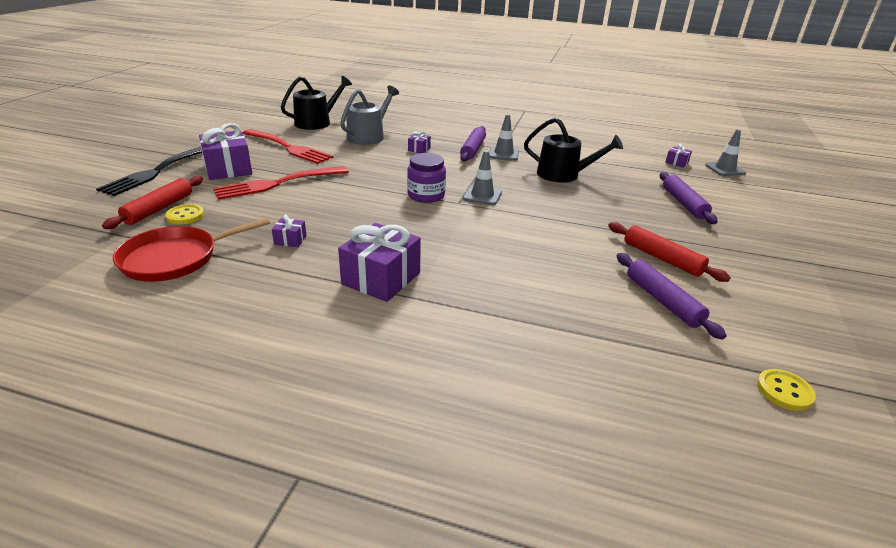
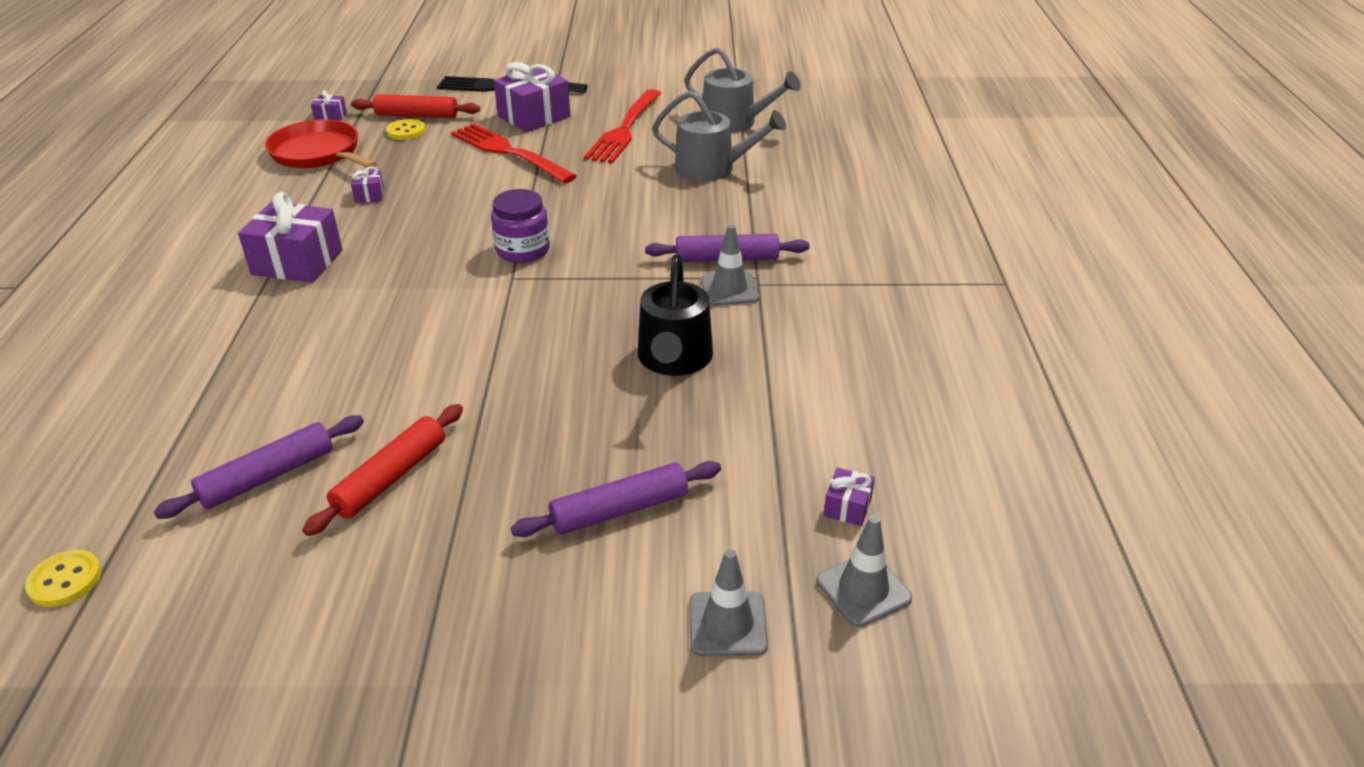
camera: 75 degrees right, 5 degrees up
(316, 122) = (735, 122): black watering can -> grey watering can
(419, 149) = (691, 214): purple gift -> purple gift (331, 117)
(482, 196) = (544, 293): grey traffic cone -> grey traffic cone (727, 624)

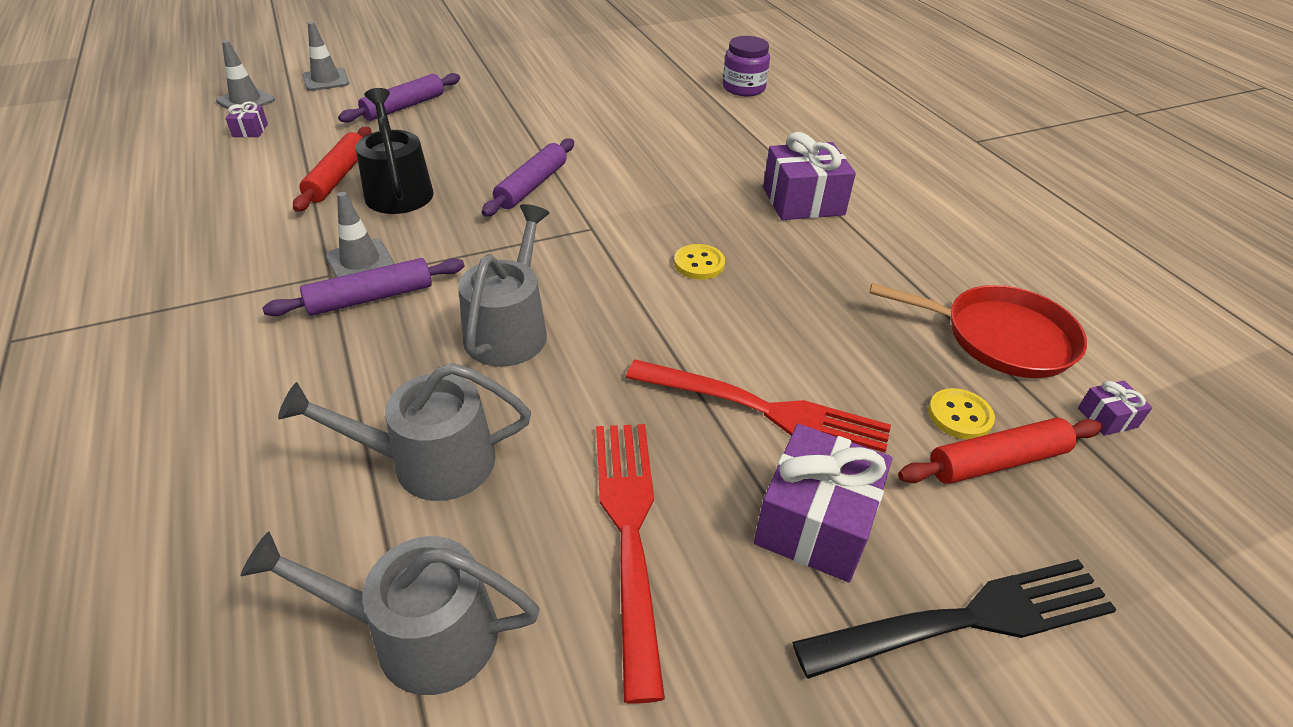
camera: 155 degrees right, 5 degrees up
(65, 580) = (673, 46): yellow button -> yellow button (699, 264)
(268, 476) = (629, 87): purple rolling pin -> purple rolling pin (531, 186)
(369, 195) = (847, 289): purple gift -> none
(391, 477) = (556, 97): red rolling pin -> red rolling pin (338, 177)
(523, 250) = (606, 258): purple jar -> purple jar (743, 88)
(632, 218) = (509, 329): none -> grey watering can

